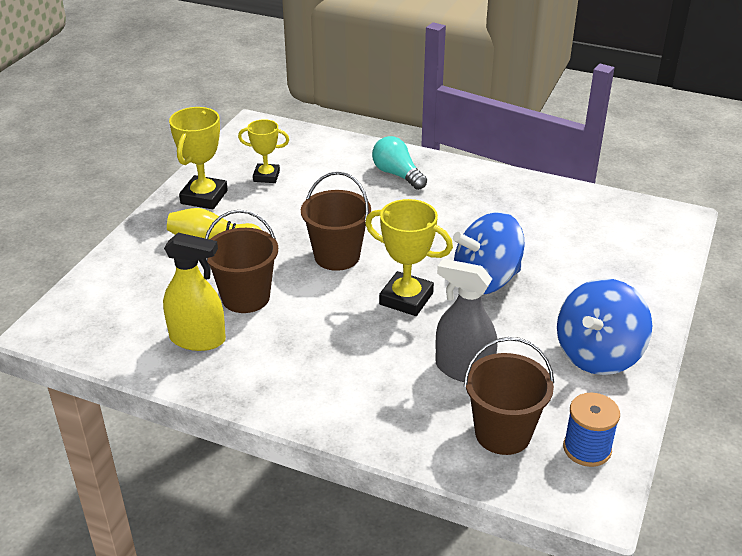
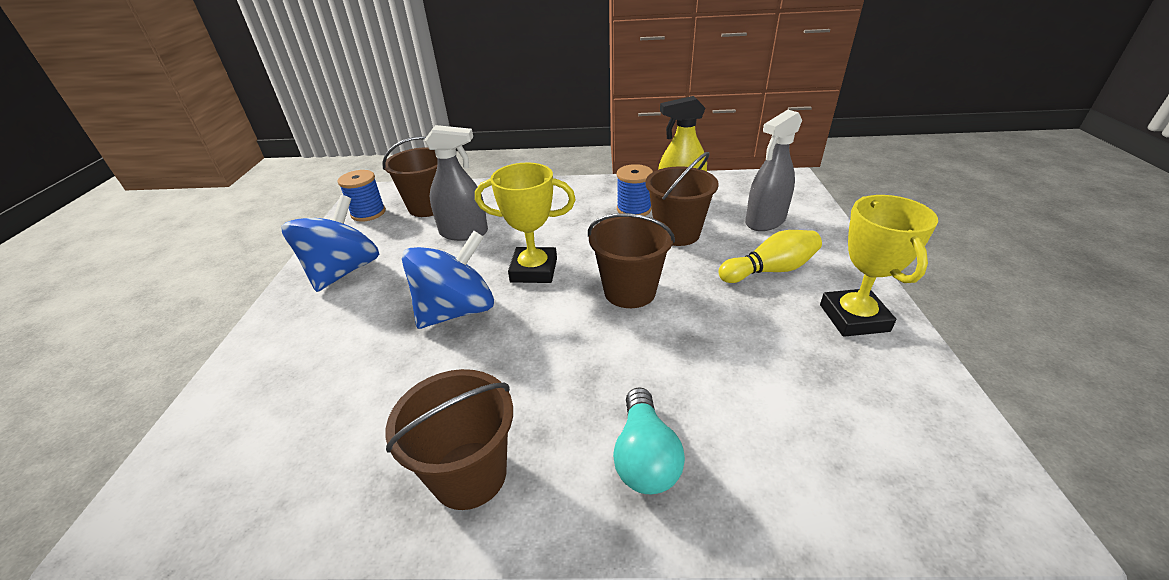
camera: 160 degrees right, 0 degrees up
(151, 285) = (765, 221): none -> grey spray bottle
(258, 342) = (634, 209): none -> blue spool
(266, 176) = (828, 379): yellow trophy -> none
(397, 174) = (645, 457): turquoise light bulb -> turquoise light bulb turned 60 degrees clockwise
(492, 190) = (469, 474): none -> brown bucket

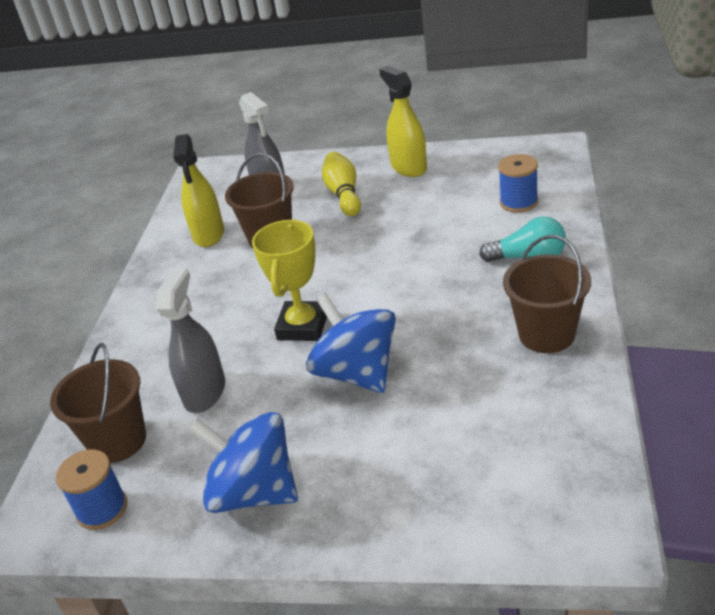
camera: 80 degrees left, 0 degrees up
(629, 291) = (353, 265): brown bucket -> none
(634, 209) = (212, 264): blue spool -> blue spool (518, 202)
(853, 318) = (408, 167): yellow trophy -> yellow spray bottle

